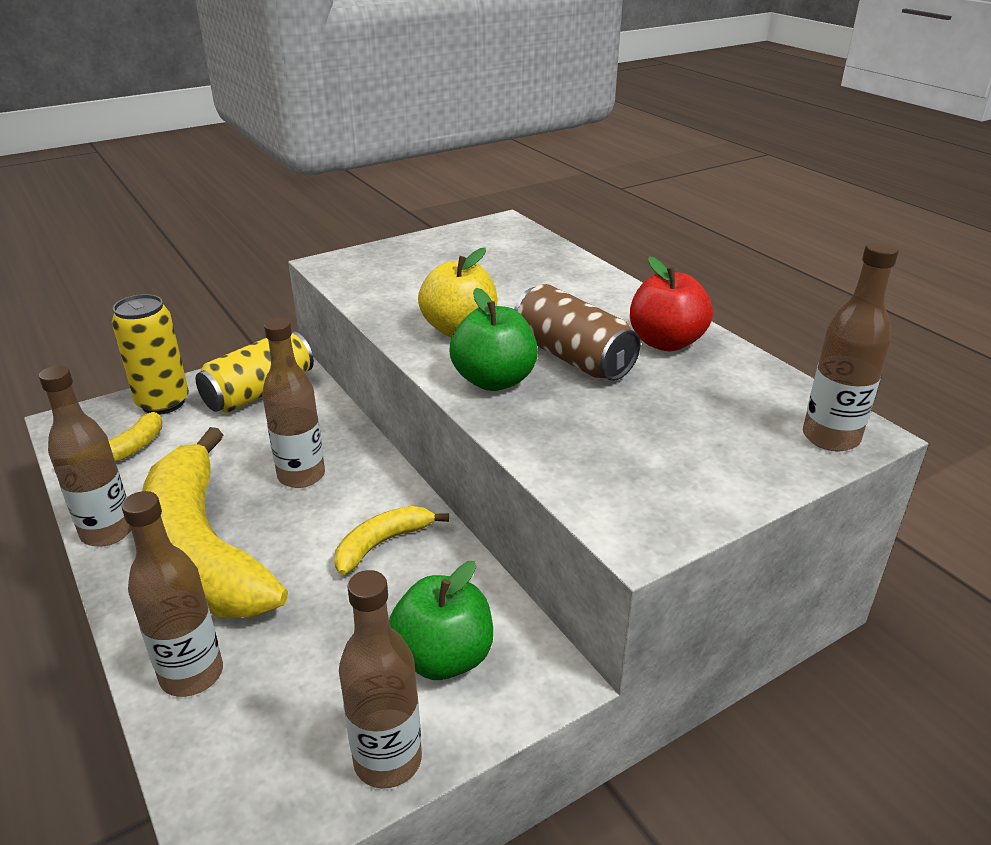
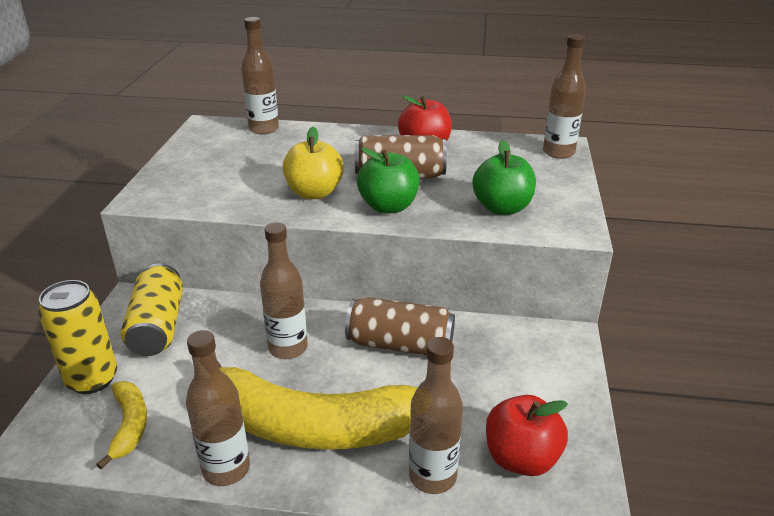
camera: 50 degrees left, 0 degrees up
(275, 738) = (521, 458): none -> red apple
(382, 544) = (400, 344): yellow banana -> brown can
(388, 761) = (576, 420): brown bottle -> brown bottle (263, 129)
(443, 657) = (519, 365): green apple -> green apple (502, 208)

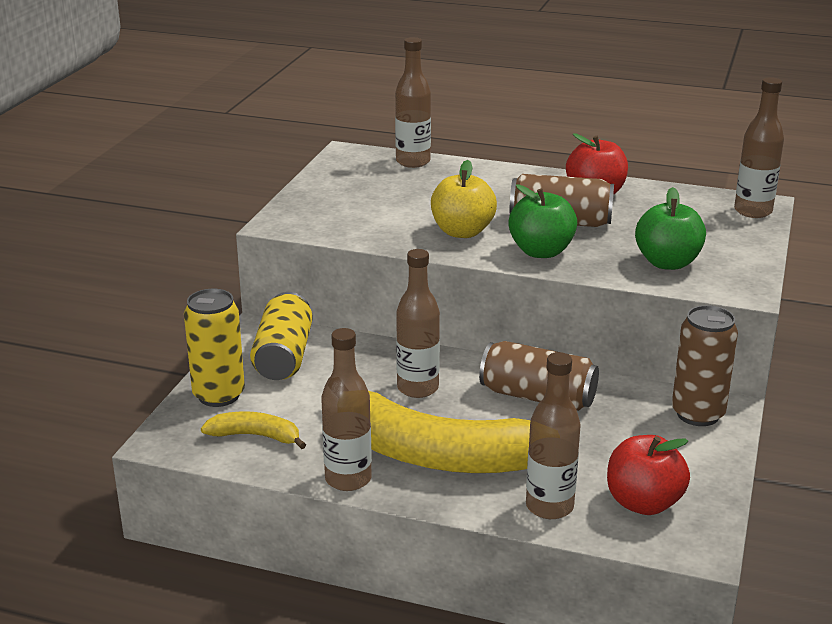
camera: 10 degrees right, 5 degrees down
(129, 425) = (256, 436): yellow banana -> yellow banana turned 75 degrees counterclockwise
(545, 347) = (698, 414): none -> brown can

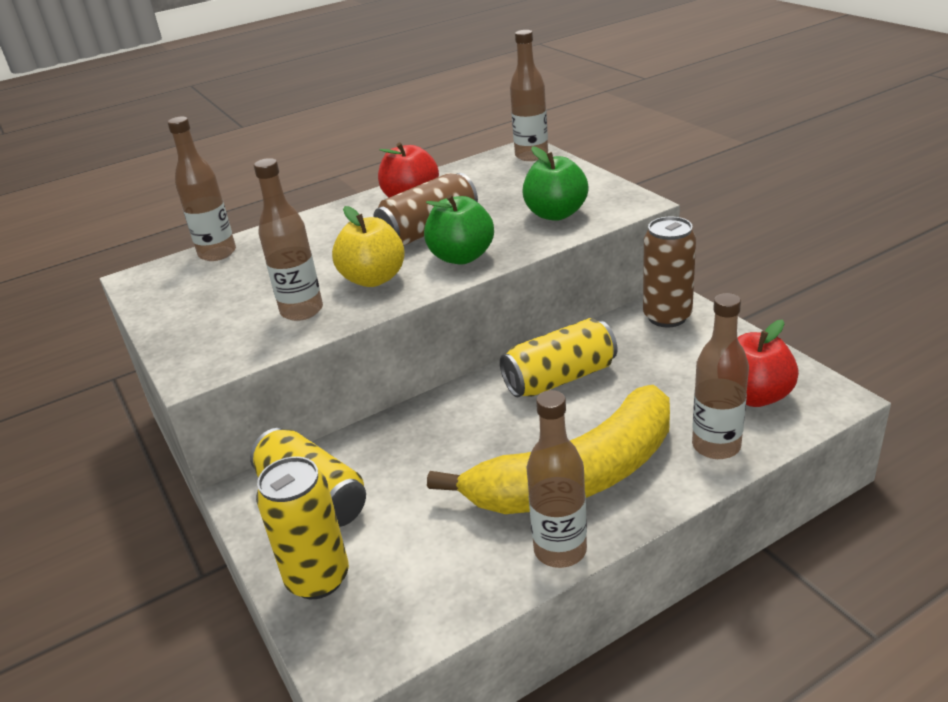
camera: 45 degrees left, 5 degrees up
(256, 436) = (420, 584): yellow banana -> none
(417, 388) = (470, 437): brown bottle -> brown bottle (302, 311)
(537, 397) = (560, 378): brown can -> yellow can

